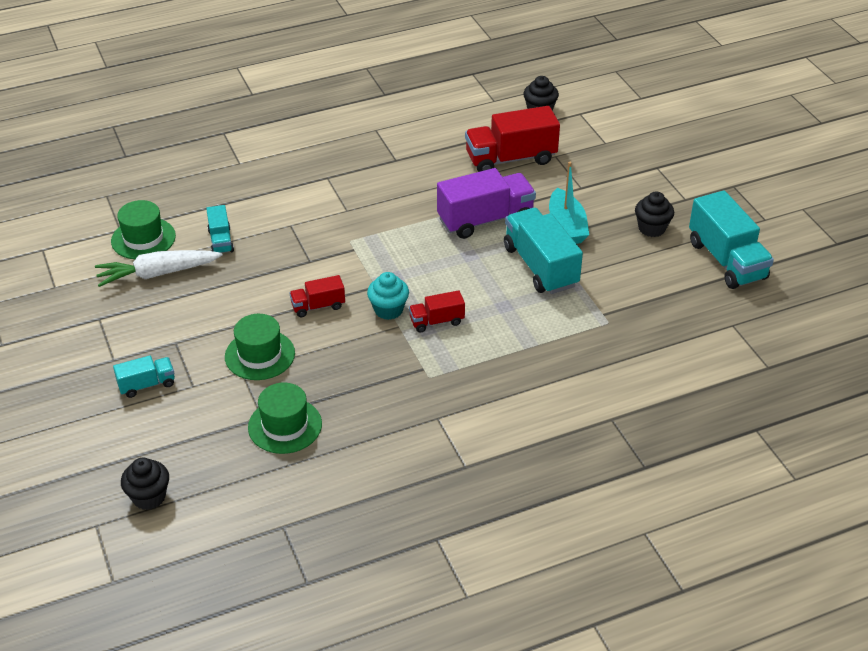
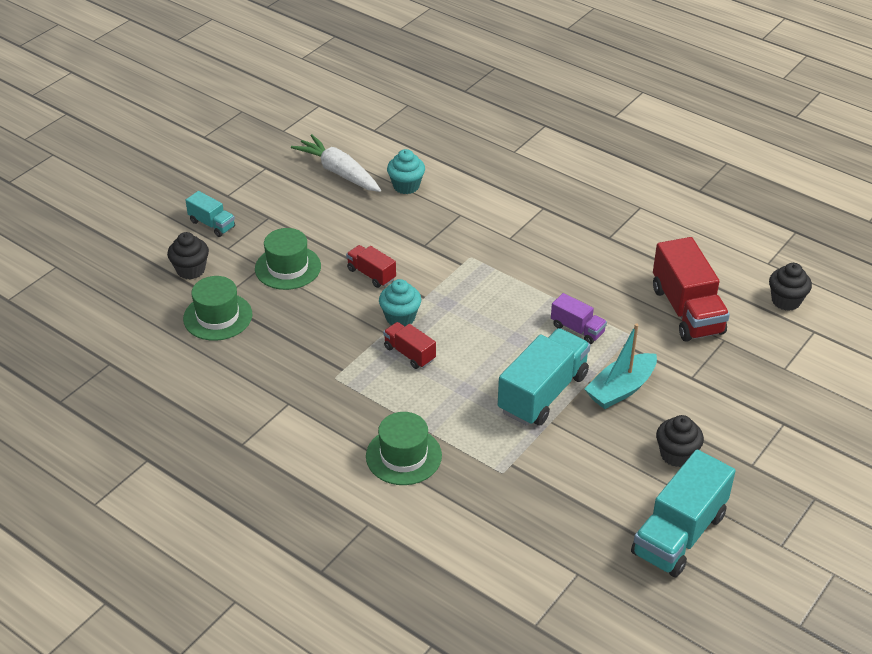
camera: 60 degrees right, 0 degrees up
(143, 238) = (373, 146): green hat -> green hat (403, 456)
(149, 497) = (98, 279): black cupcake -> black cupcake (191, 270)
(221, 241) = (406, 186): turquoise truck -> turquoise cupcake
(485, 220) = (577, 329): purple truck -> purple truck, size x0.52
(511, 159) = (687, 310): red truck -> red truck turned 150 degrees counterclockwise

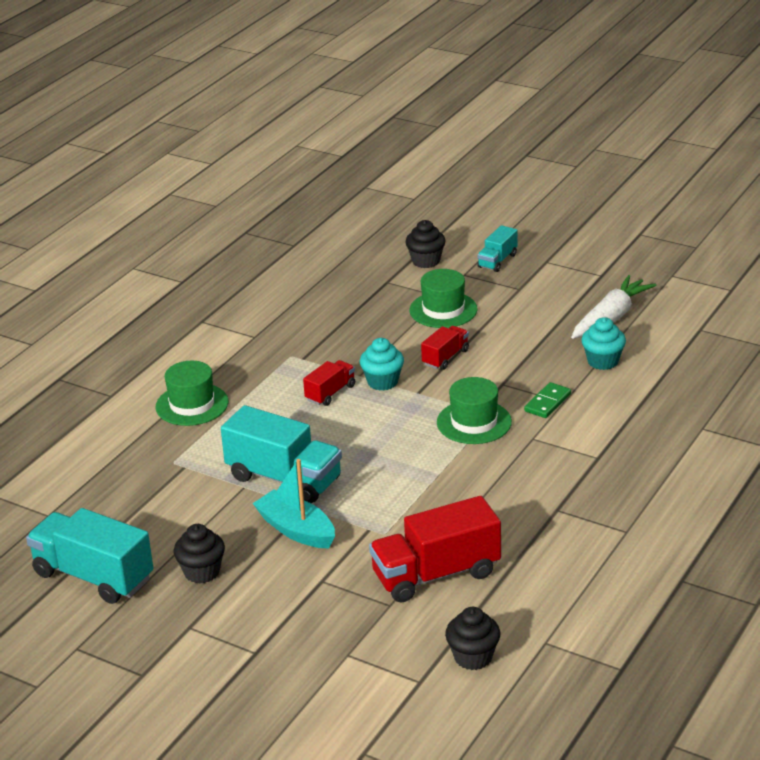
camera: 85 degrees right, 10 degrees down
(218, 316) = (363, 285): green hat -> green hat (474, 422)
(459, 223) = (547, 402): none -> green domino
(577, 329) = (387, 495): purple truck -> none

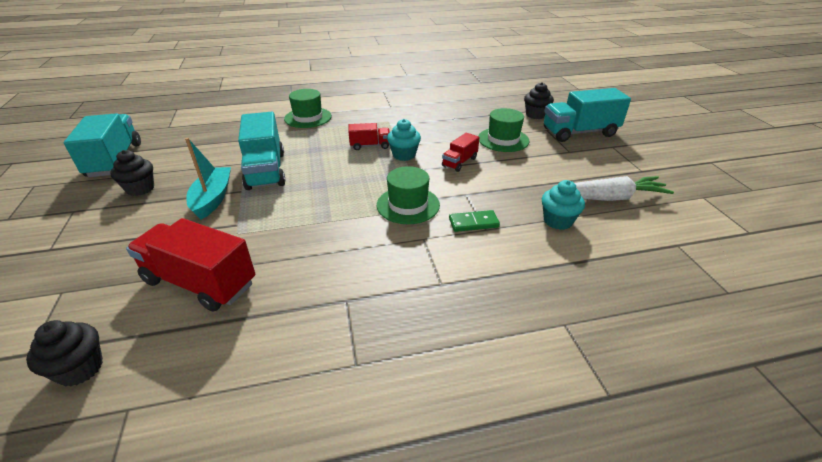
camera: 45 degrees right, 5 degrees up
(445, 357) = (459, 162): red truck -> red truck turned 135 degrees clockwise
(497, 261) = (579, 132): turquoise truck -> turquoise truck, size x1.91

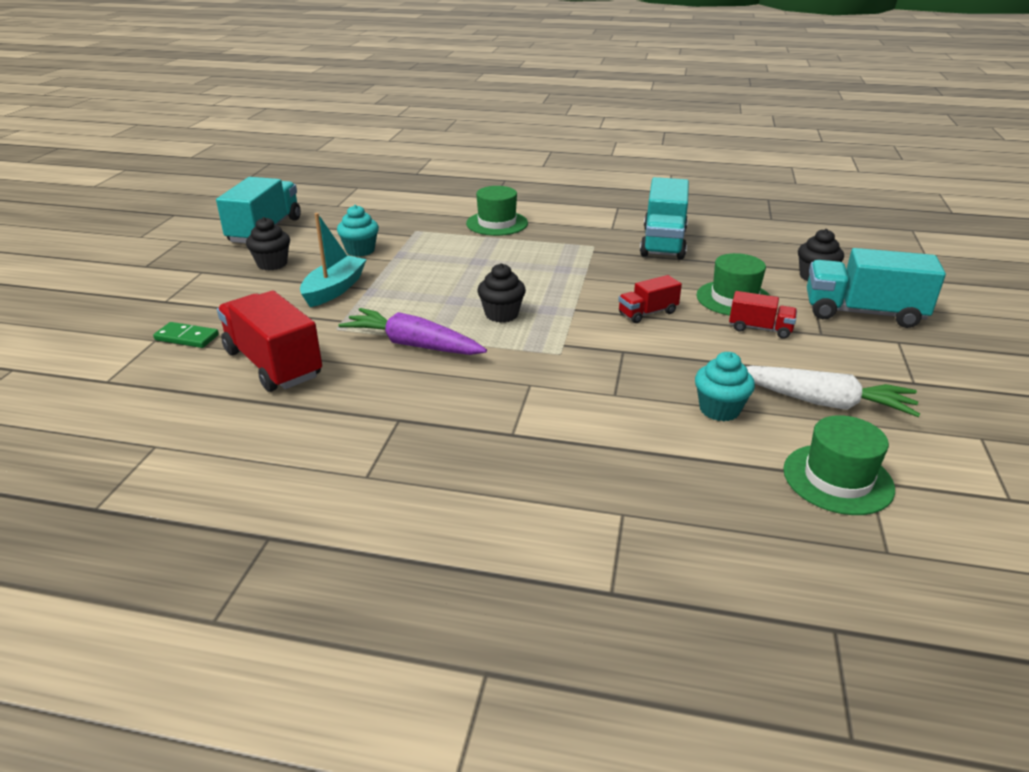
camera: 25 degrees right, 5 degrees down
(80, 368) = (137, 404): black cupcake -> black cupcake (501, 314)
(266, 170) = (407, 273): turquoise truck -> turquoise truck (663, 242)
(312, 230) = (413, 345): none -> purple carrot
(370, 145) = (547, 270): red truck -> red truck (760, 329)
(404, 155) = (581, 289): turquoise cupcake -> turquoise cupcake (360, 250)
(408, 205) = (540, 345): green hat -> green hat (837, 479)
(473, 223) = (605, 384): green domino -> green domino (187, 337)

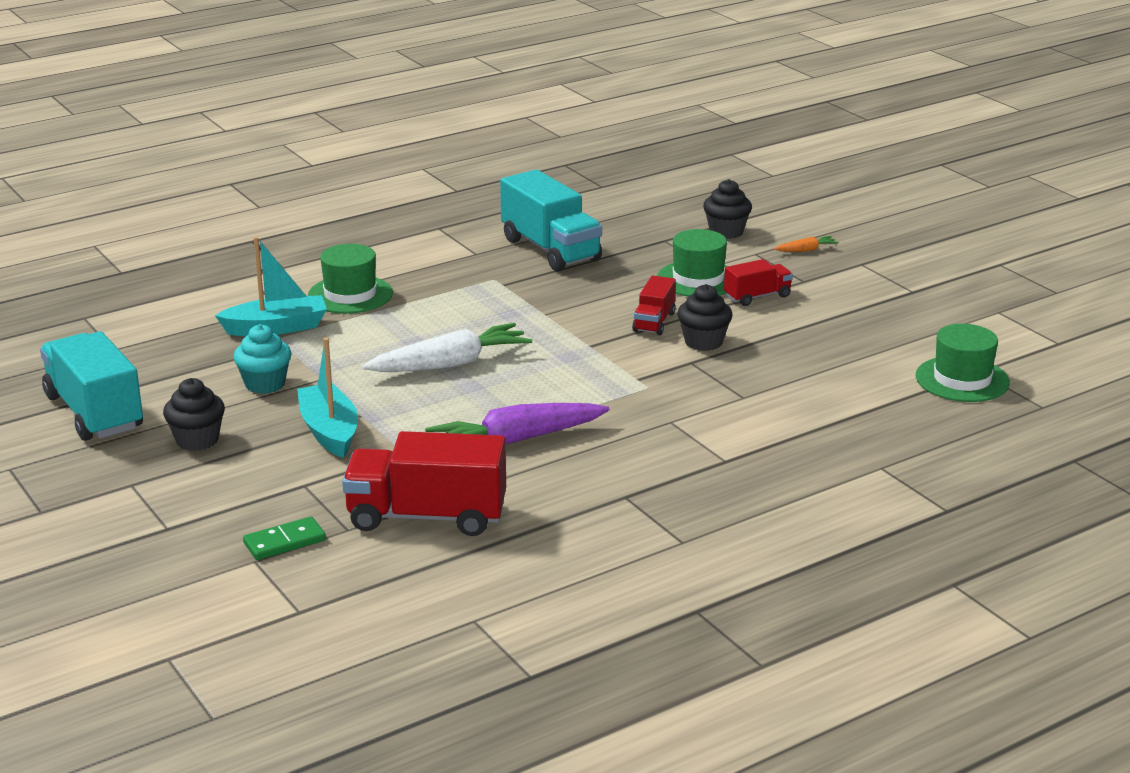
camera: 45 degrees left, 5 degrees down
(426, 225) = (276, 328): none -> turquoise boat
(501, 314) = (538, 379): black cupcake -> black cupcake (703, 342)
(719, 409) = (828, 371): turquoise cupcake -> none
(823, 402) = (882, 333): white carrot -> white carrot (450, 364)
(863, 313) = (806, 250): turquoise truck -> orange carrot

